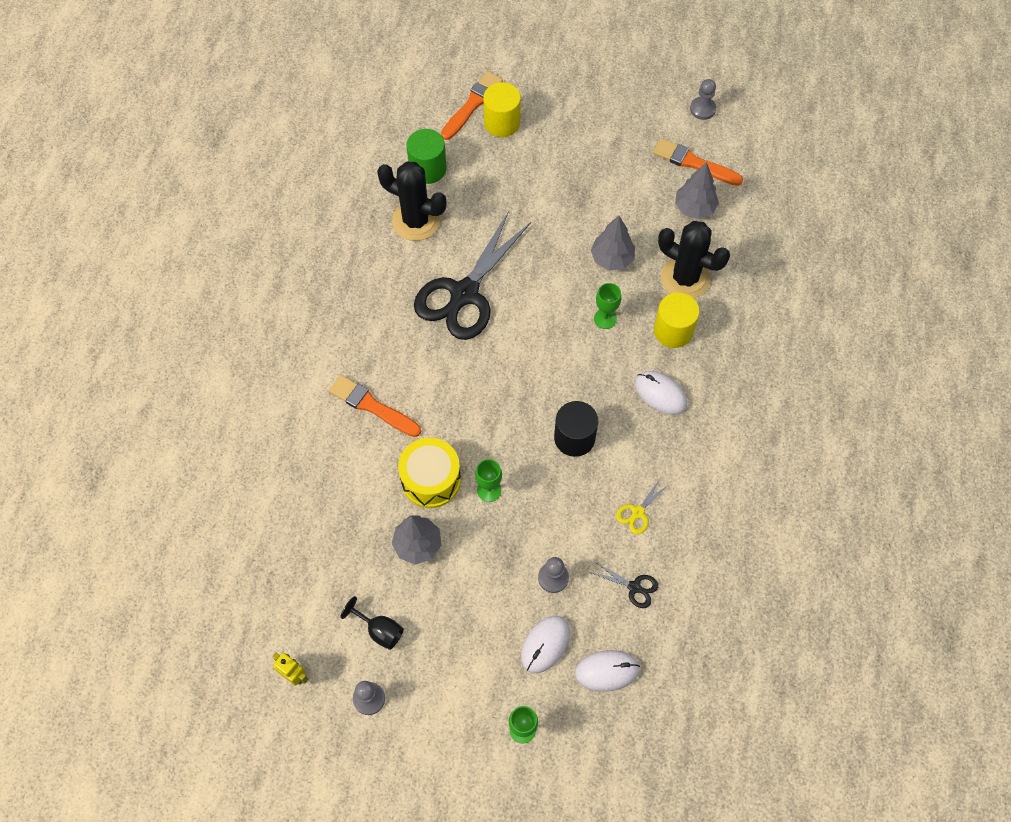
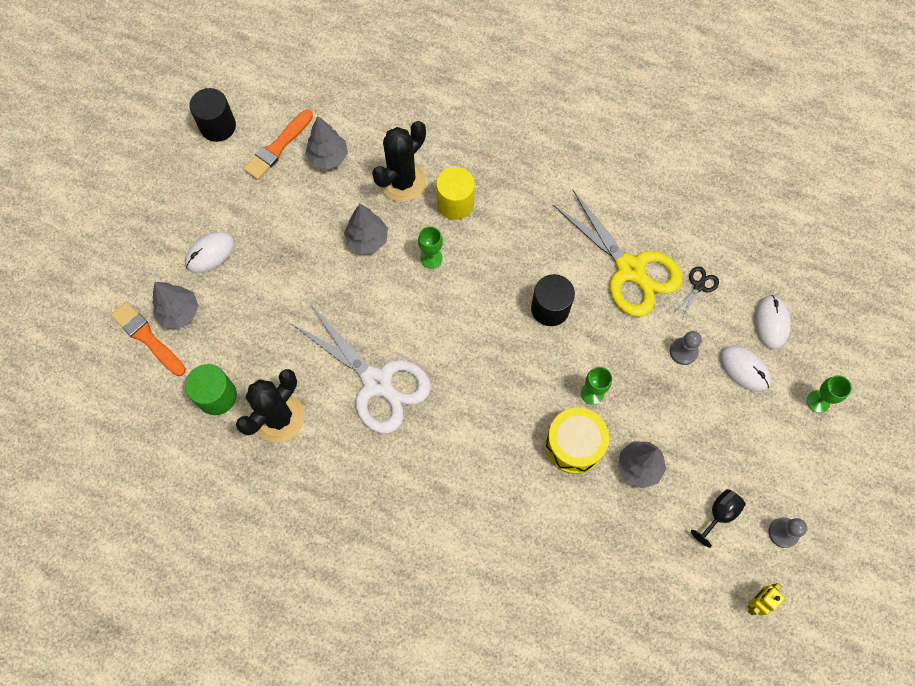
camera: 80 degrees left, 5 degrees up
(372, 406) = (486, 491): orange brush -> none
(464, 294) = (377, 382): black scissors -> white scissors
(502, 122) = (179, 312): yellow cylinder -> grey tree
(638, 512) = (630, 269): yellow scissors -> yellow scissors, size x2.49
(660, 394) = (517, 227): white mouse -> white mouse (210, 253)
(702, 109) = (218, 126): grey pawn -> black cylinder

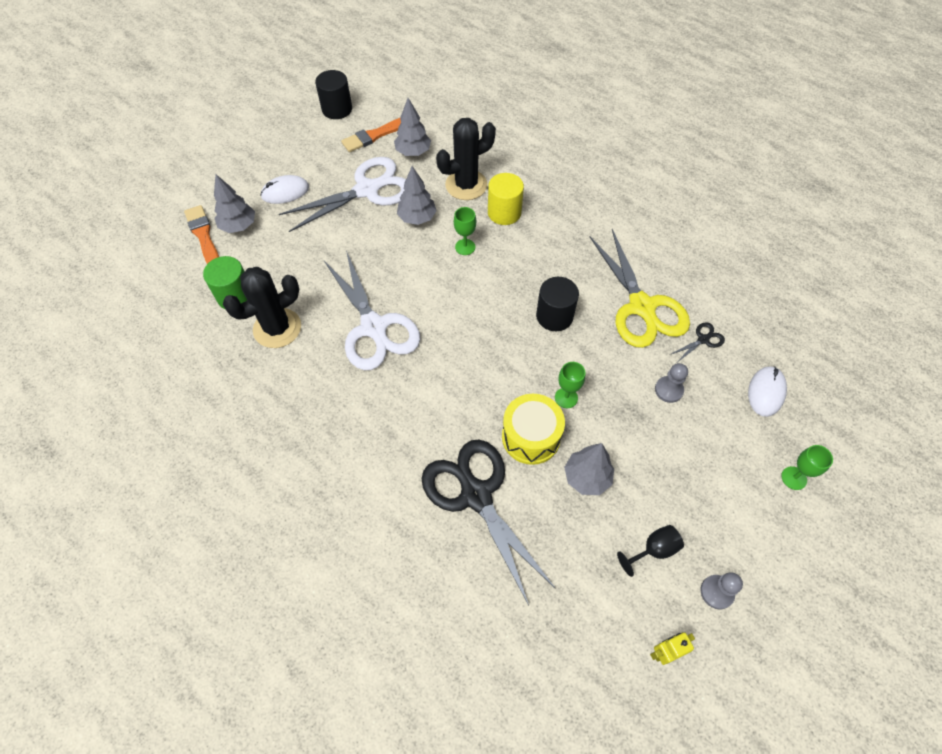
camera: 20 degrees right, 10 degrees down
(299, 222) = (367, 190): none -> white scissors
(546, 521) = (476, 495): none -> black scissors
(744, 369) = (725, 424): white mouse -> none

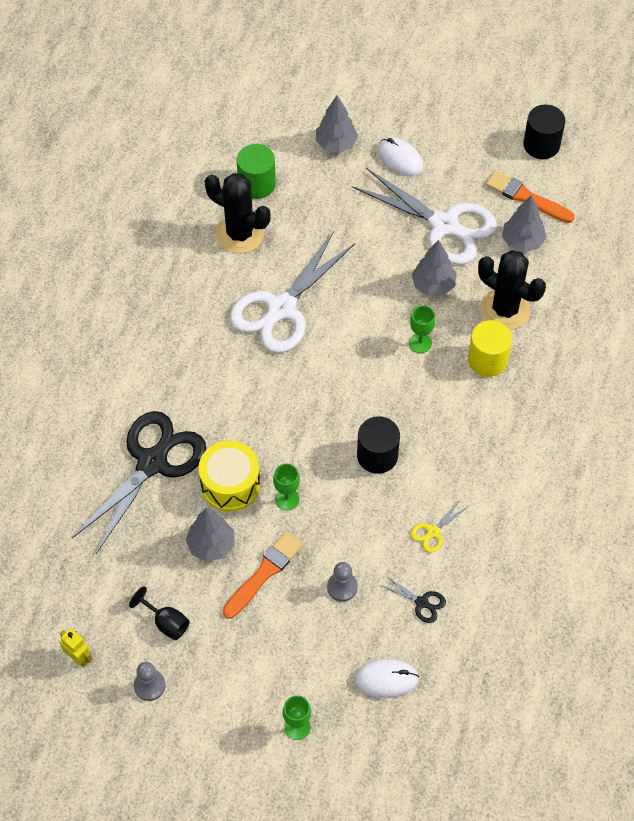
camera: 65 degrees right, 0 degrees up
(204, 236) = (308, 124): orange brush -> orange brush (264, 573)
(642, 307) = (433, 532): yellow scissors -> yellow scissors, size x0.40

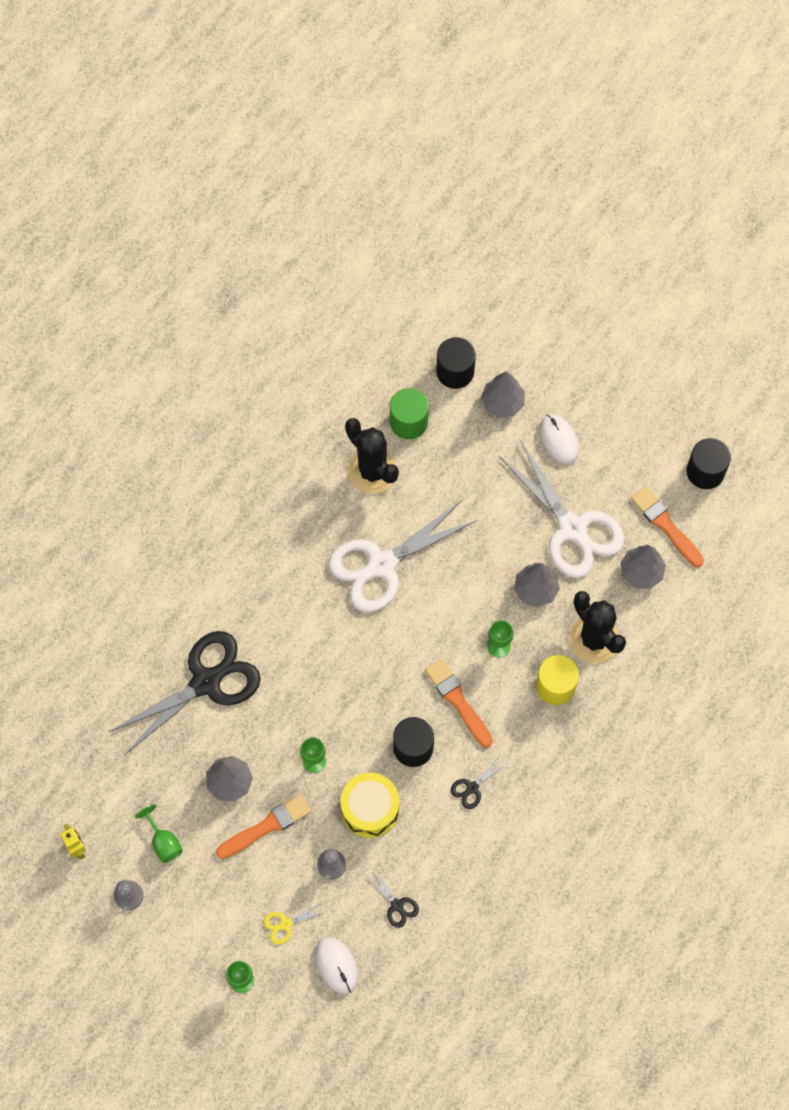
camera: 20 degrees right, 10 degrees up
(166, 622) = (163, 842): black goblet -> green goblet
(230, 484) = (268, 728): yellow drum -> yellow drum (370, 809)
(282, 132) = (455, 371): none -> black cylinder
(386, 679) = (336, 965): white mouse -> white mouse turned 45 degrees clockwise
(402, 401) = (458, 700): none -> orange brush
(433, 532) = (434, 841): yellow scissors -> yellow scissors (286, 924)
(448, 473) = (472, 788): none -> black scissors

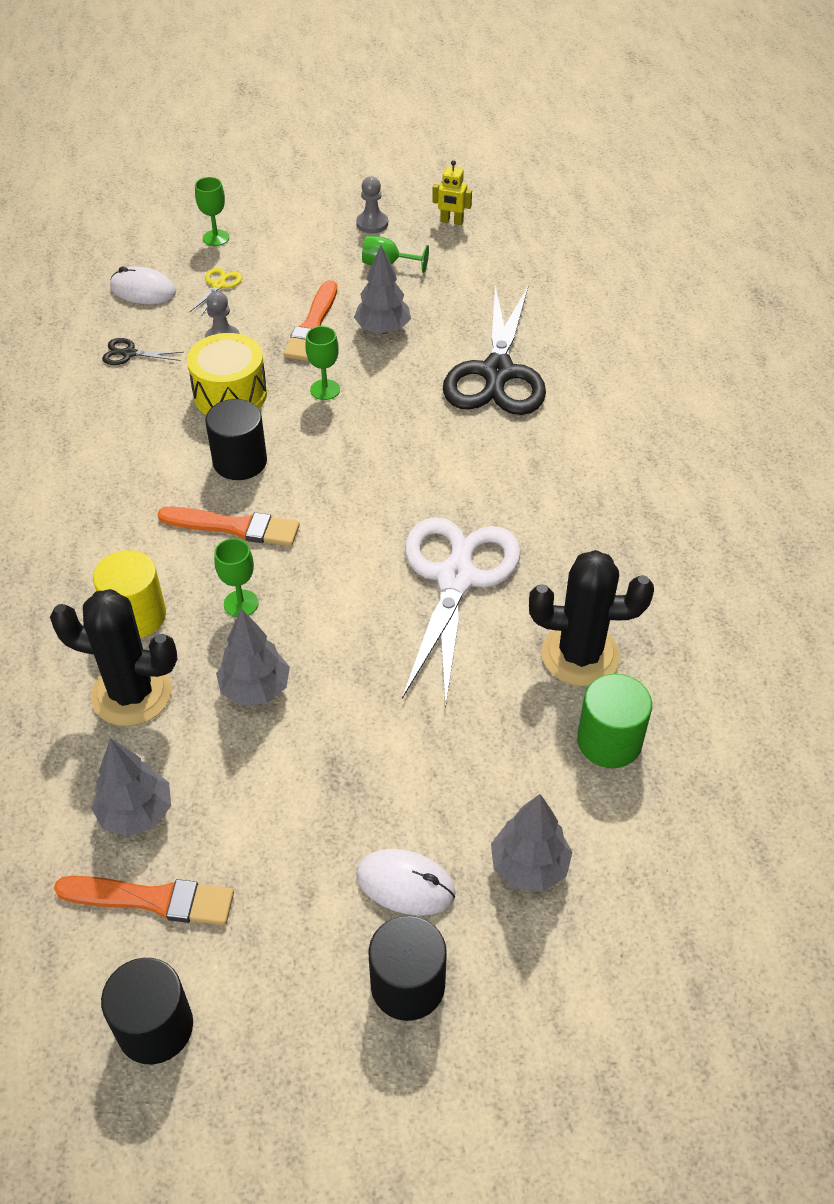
camera: 135 degrees right, 20 degrees down
(455, 371) = (632, 851): black cylinder -> black cylinder (407, 985)
(472, 788) = (143, 473): black scissors -> none
(572, 528) = (277, 791): white scissors -> none

